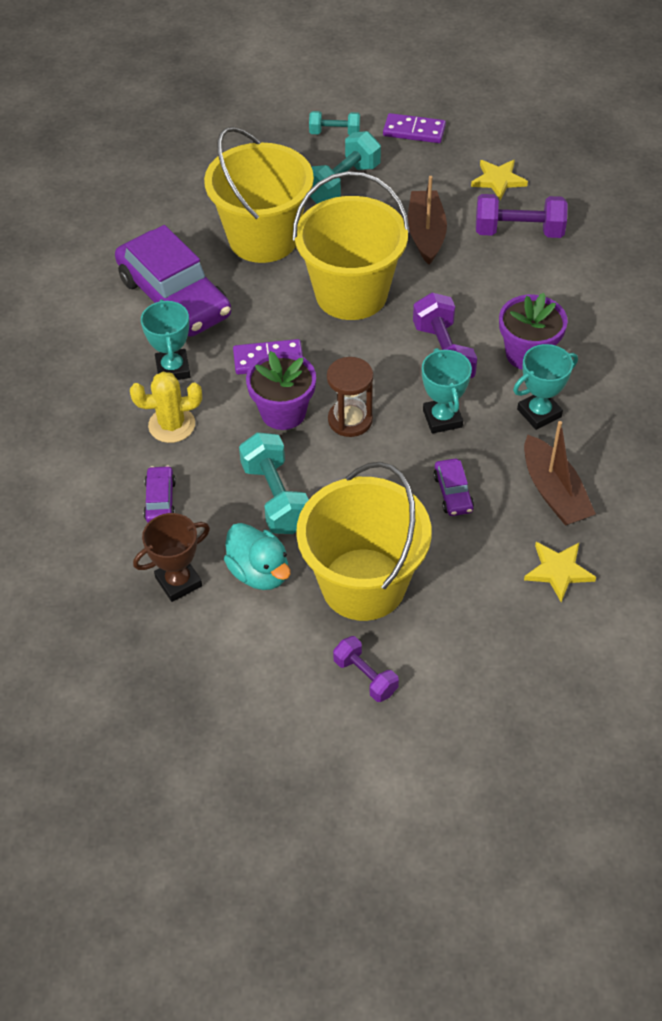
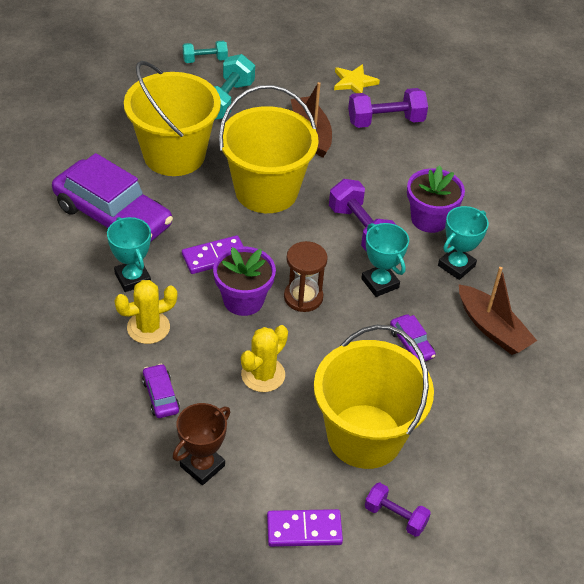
camera: 20 degrees left, 5 degrees down
(259, 572) = (271, 443): turquoise duck -> none
(276, 497) = (263, 375): turquoise dumbbell -> yellow cactus
(414, 131) = (271, 51): purple domino -> purple domino (304, 530)
(558, 571) = (520, 393): yellow star -> none

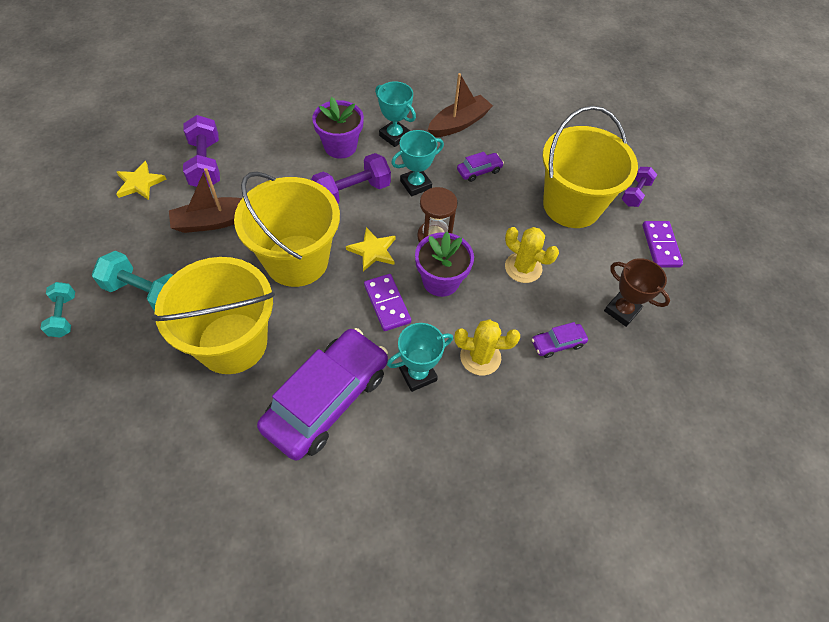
camera: 90 degrees left, 10 degrees up
(148, 327) = (480, 357): yellow cactus -> yellow cactus turned 60 degrees counterclockwise
(281, 246) = (373, 251): none -> yellow star

